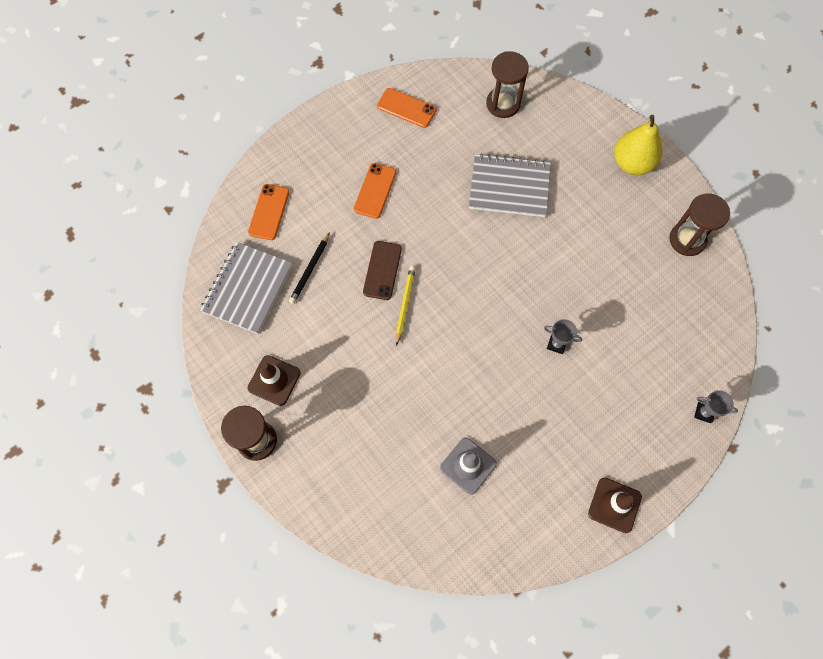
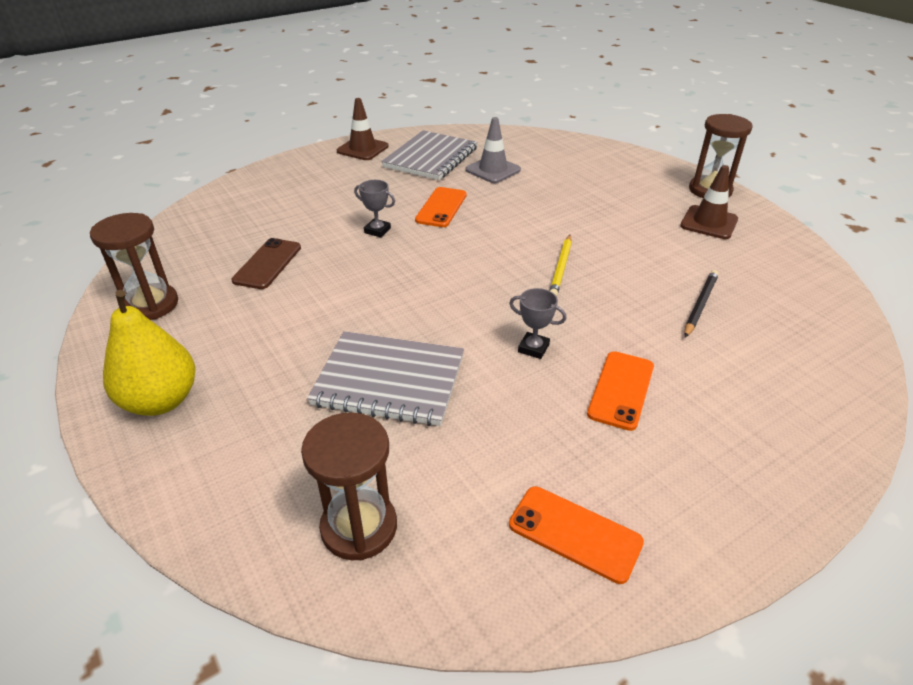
camera: 175 degrees left, 30 degrees down
(248, 288) = (781, 292): grey notebook -> grey notebook (430, 158)
(269, 212) = (795, 372): orange phone -> orange phone (441, 207)
(382, 270) = (595, 299): brown phone -> brown phone (267, 264)
(704, 412) = (244, 185): grey trophy -> grey trophy (533, 348)

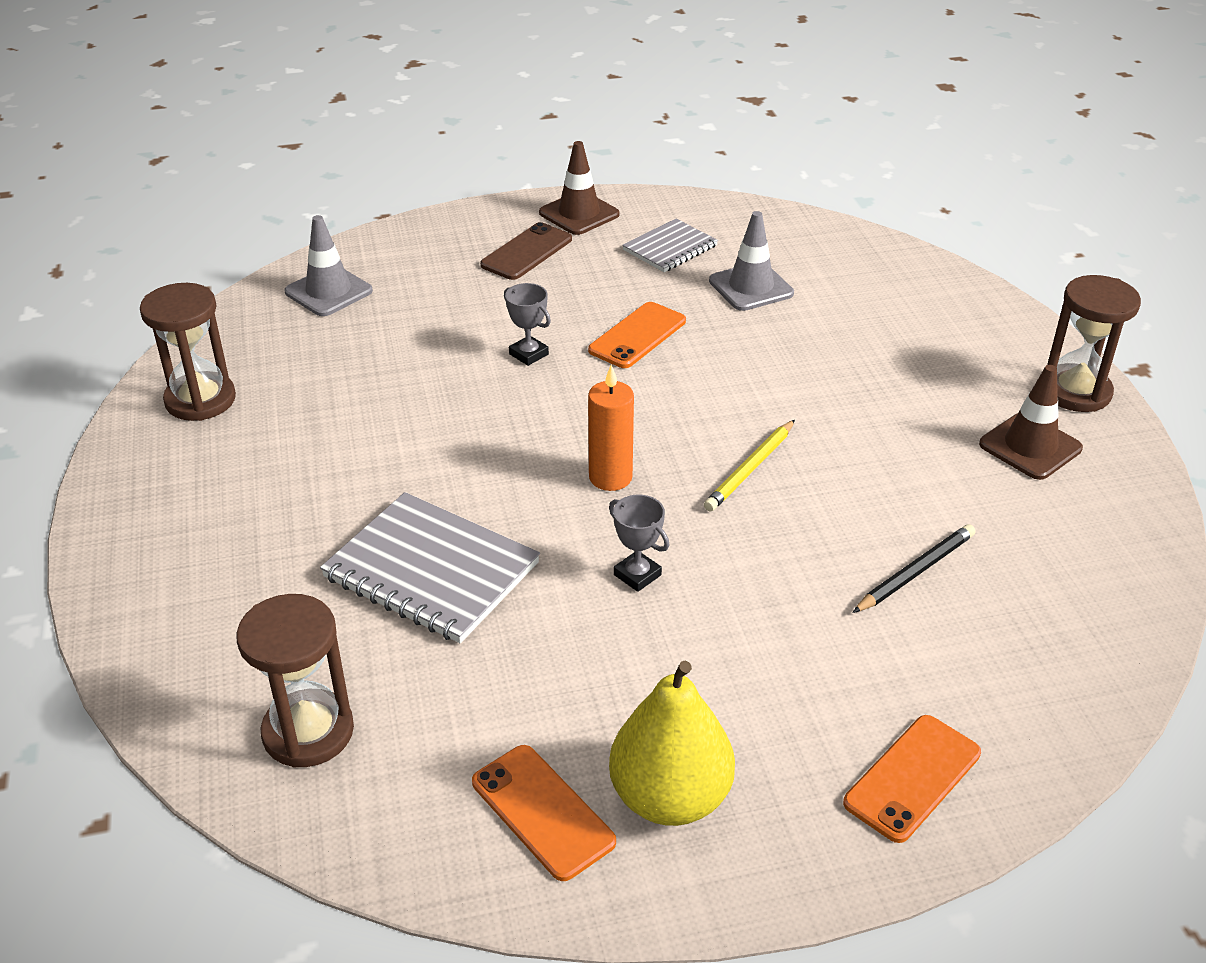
camera: 20 degrees right, 0 degrees up
(161, 401) = (164, 527): yellow pear -> yellow pear (670, 797)
(216, 219) = (328, 291): none -> grey traffic cone
(267, 264) = (362, 374): brown phone -> brown phone (526, 252)
(430, 158) = (670, 248): grey notebook -> grey notebook, size x0.59
(477, 292) = (610, 477): none -> orange candle
(621, 390) = (716, 660): orange phone -> orange phone (912, 778)

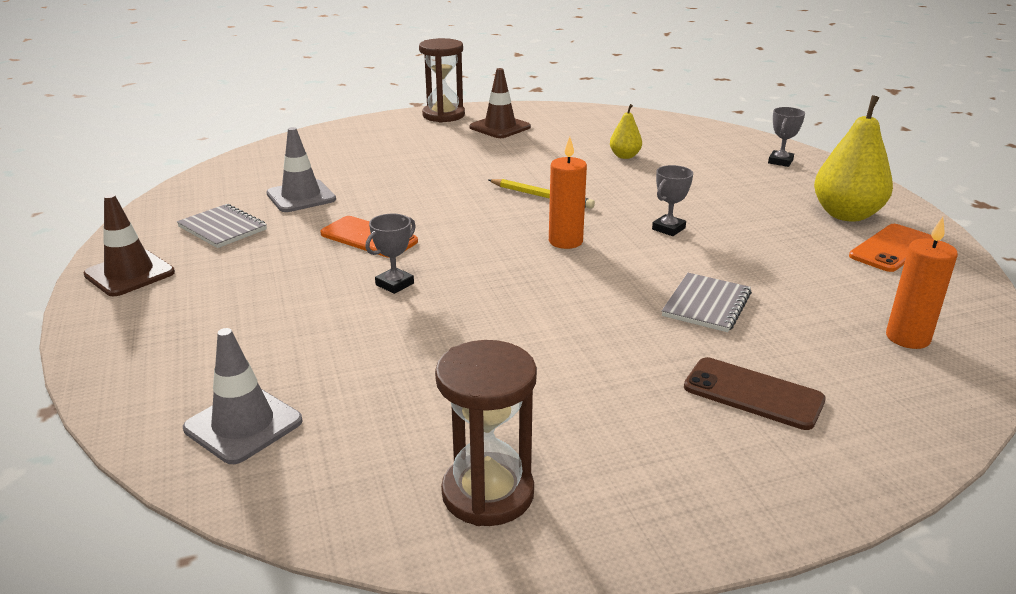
camera: 95 degrees left, 10 degrees down
(308, 732) = (907, 338): brown hourglass -> orange candle
(431, 570) = (706, 304): grey notebook -> grey notebook, size x0.59
(526, 252) = (199, 297): brown phone -> brown phone (753, 394)
(912, 778) = (780, 161): orange phone -> grey trophy
(915, 572) = (624, 156): black pencil -> yellow pear

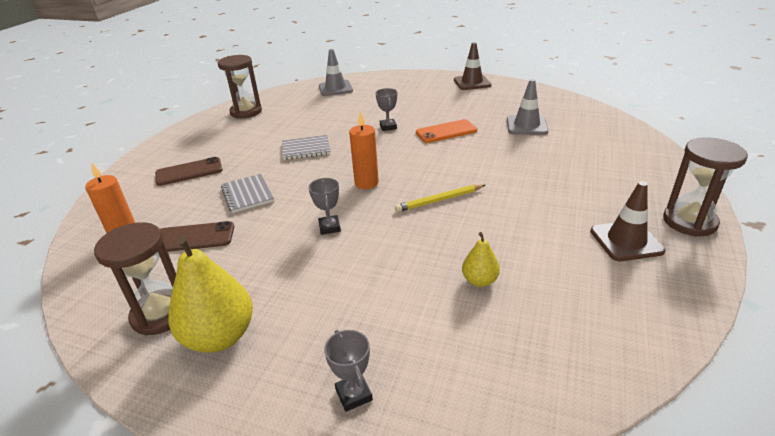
camera: 130 degrees right, 5 degrees up
(222, 228) = (501, 102): grey notebook -> grey notebook (306, 149)
(817, 292) = (194, 238): none -> brown phone
(891, 248) = (160, 314): orange phone -> brown hourglass

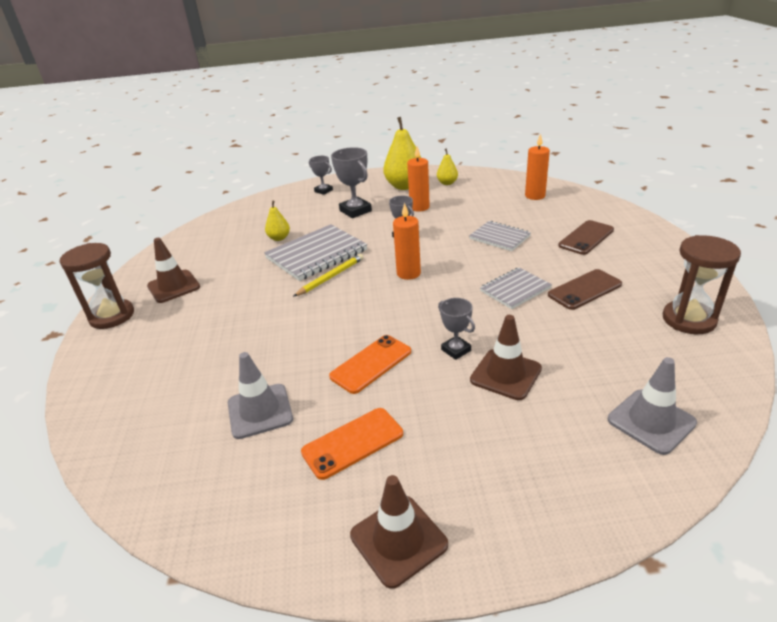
camera: 155 degrees right, 0 degrees up
(160, 314) = (447, 183): brown hourglass -> yellow pear
(194, 238) = (489, 207): brown phone -> brown phone (584, 290)
(260, 271) = (419, 207): none -> orange candle
(343, 300) = (355, 211): none -> grey trophy
(374, 112) = (505, 374): none -> brown traffic cone
(440, 234) = (316, 254): none -> grey notebook
(476, 106) = (352, 443): none -> orange phone

